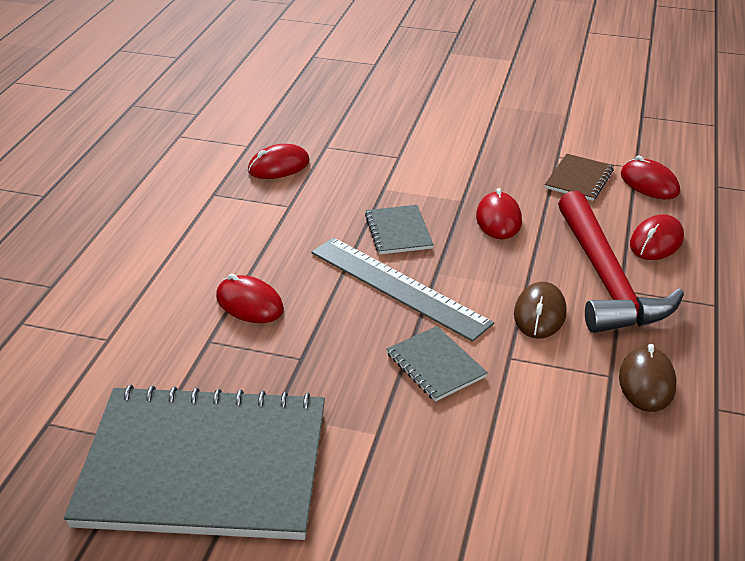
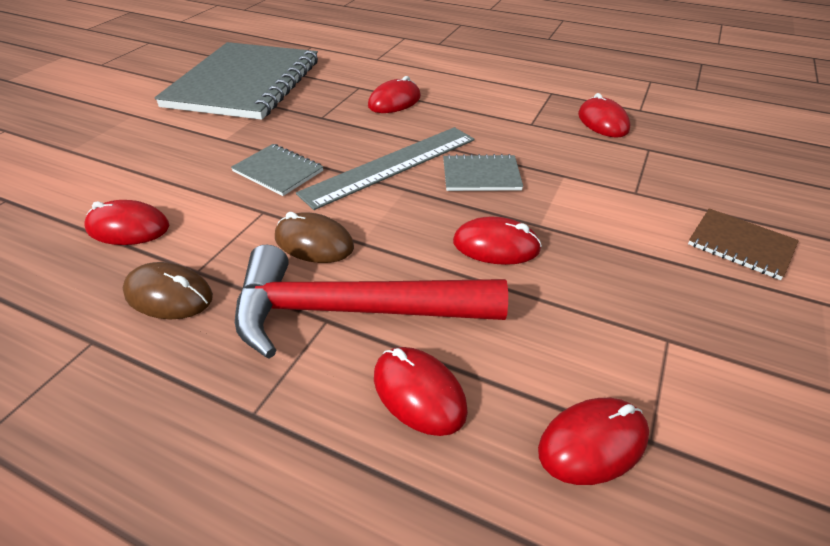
camera: 100 degrees right, 5 degrees up
(435, 365) = (278, 171): grey notebook -> grey notebook turned 60 degrees clockwise
(579, 179) = (599, 347): brown notebook -> brown notebook (740, 245)
(579, 450) = (128, 228): none -> red mouse

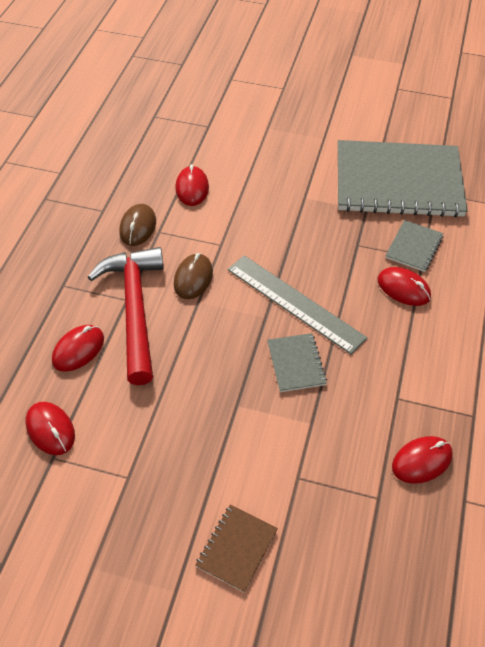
camera: 80 degrees right, 10 degrees up
(278, 171) = (269, 239): grey notebook -> grey notebook (414, 247)
(496, 246) = (207, 378): red mouse -> none

